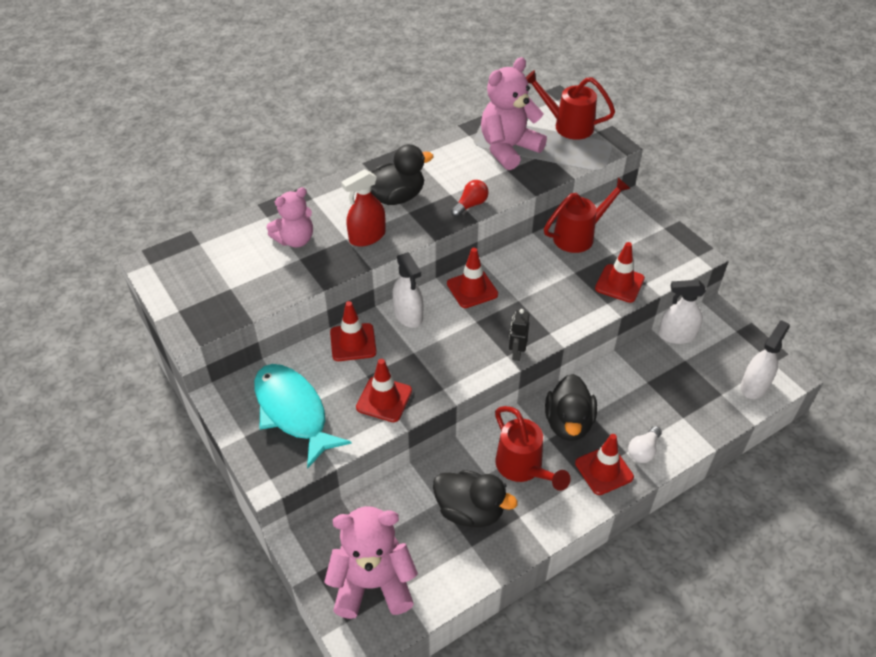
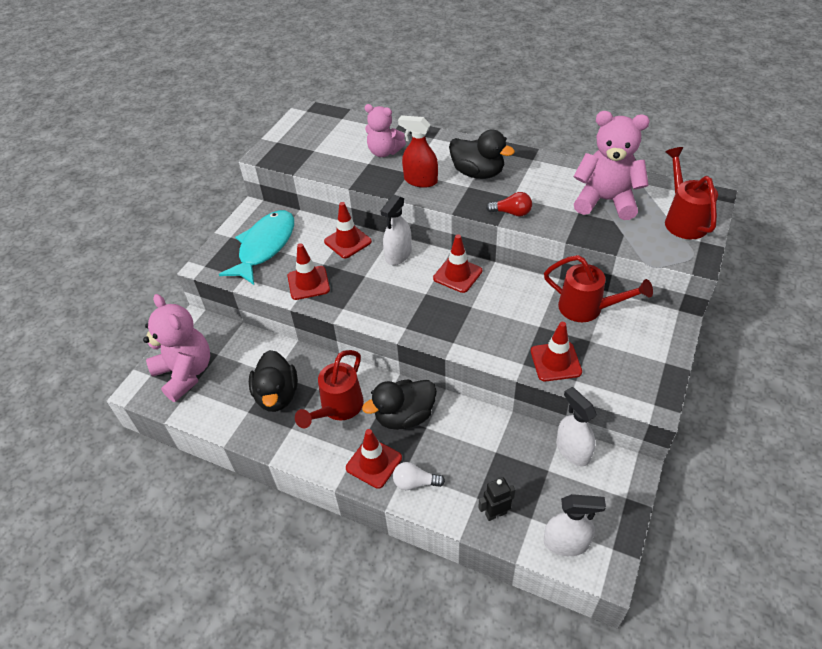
camera: 60 degrees right, 0 degrees up
(516, 353) = (413, 332): black robot -> black robot (495, 513)

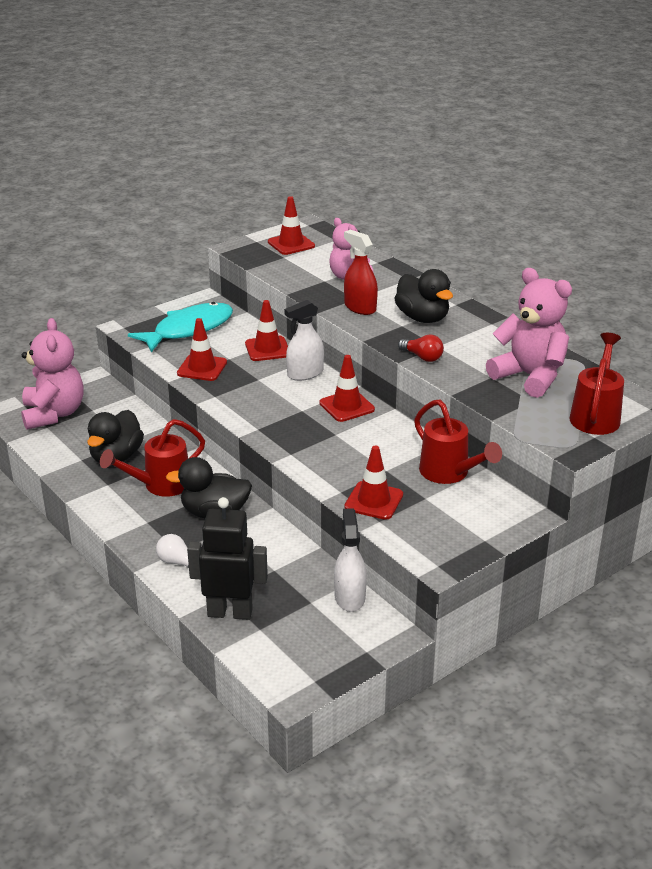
camera: 25 degrees right, 15 degrees down
(374, 463) = (155, 535): red traffic cone -> red traffic cone (291, 244)
(495, 513) = (230, 612): black robot -> black robot, size x1.89
(566, 543) = (274, 658): white spray bottle -> none

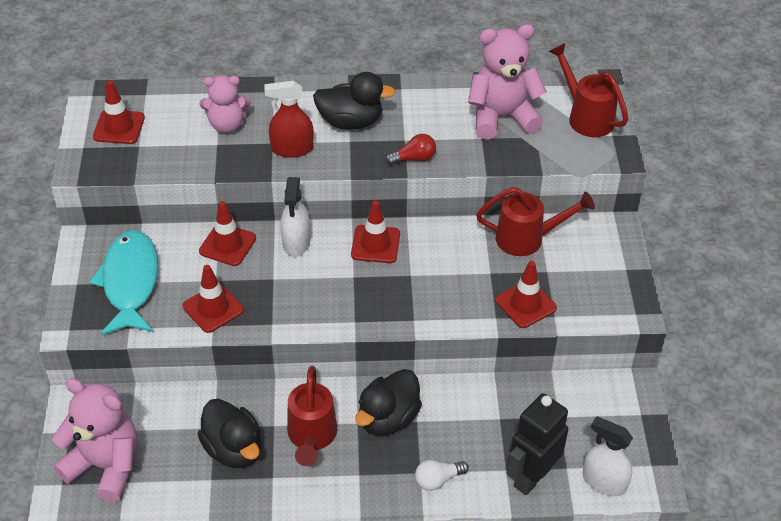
camera: 55 degrees left, 15 degrees up
(349, 597) = (571, 388): white spray bottle -> white spray bottle (604, 481)

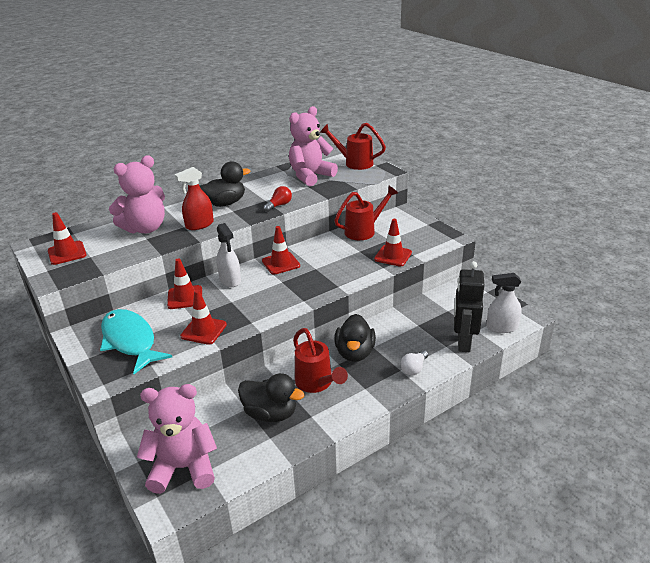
camera: 30 degrees left, 15 degrees down
(227, 125) = (145, 228): pink teddy bear -> pink teddy bear, size x1.55

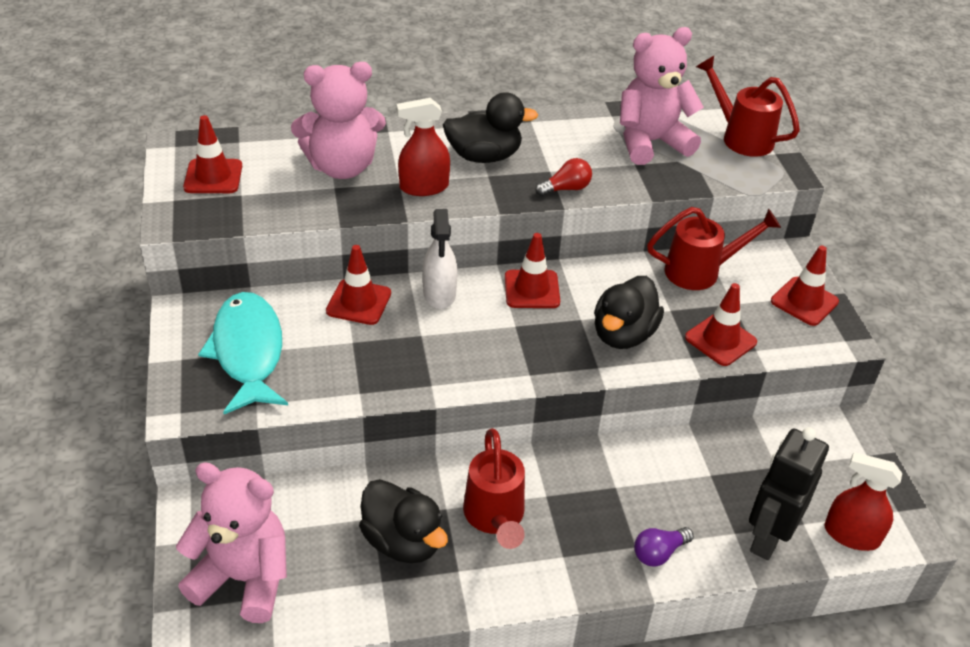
camera: 20 degrees right, 10 degrees up
(203, 330) = (356, 373): red traffic cone -> red traffic cone (804, 301)
(355, 353) = (581, 487): black duck -> black duck (623, 334)
(414, 368) = (659, 553): white light bulb -> purple light bulb
(502, 327) = (851, 535): white spray bottle -> red spray bottle

